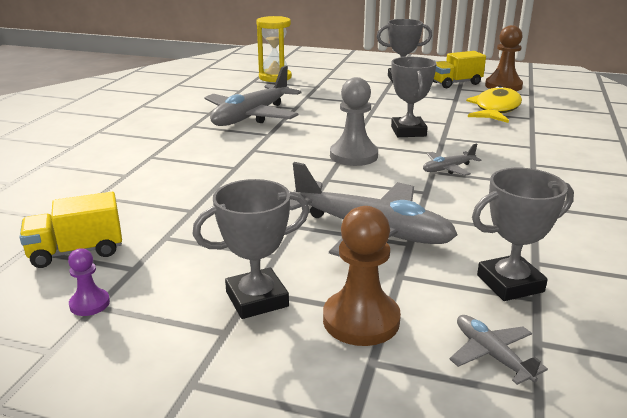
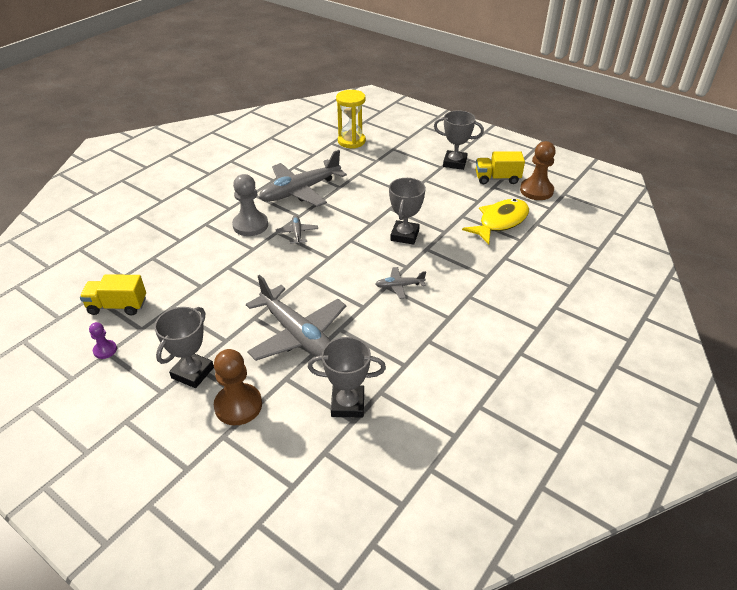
camera: 20 degrees right, 15 degrees up
(257, 299) = (192, 372): grey trophy -> grey trophy turned 60 degrees counterclockwise
(353, 156) = (342, 255): grey pawn -> grey pawn (250, 225)
(491, 355) = (290, 452): grey plane -> grey plane (297, 233)

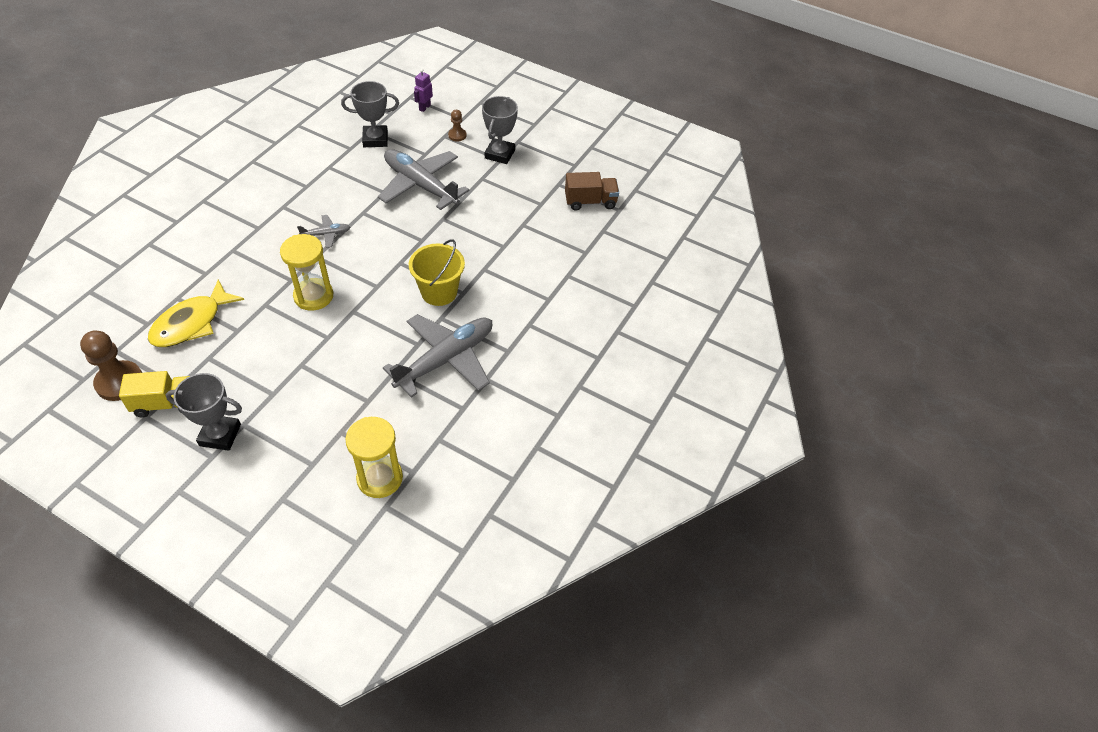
camera: 170 degrees right, 10 degrees up
(105, 350) = (578, 166): purple pawn -> none
(117, 306) = (590, 202): yellow truck -> brown truck
(238, 405) = (457, 135): brown pawn -> brown pawn, size x0.52
(250, 225) = (495, 300): grey pawn -> none
(273, 461) = (424, 107): none -> purple robot
(297, 233) = (439, 292): grey plane -> yellow bucket
(404, 235) = (313, 296): grey trophy -> yellow hourglass

